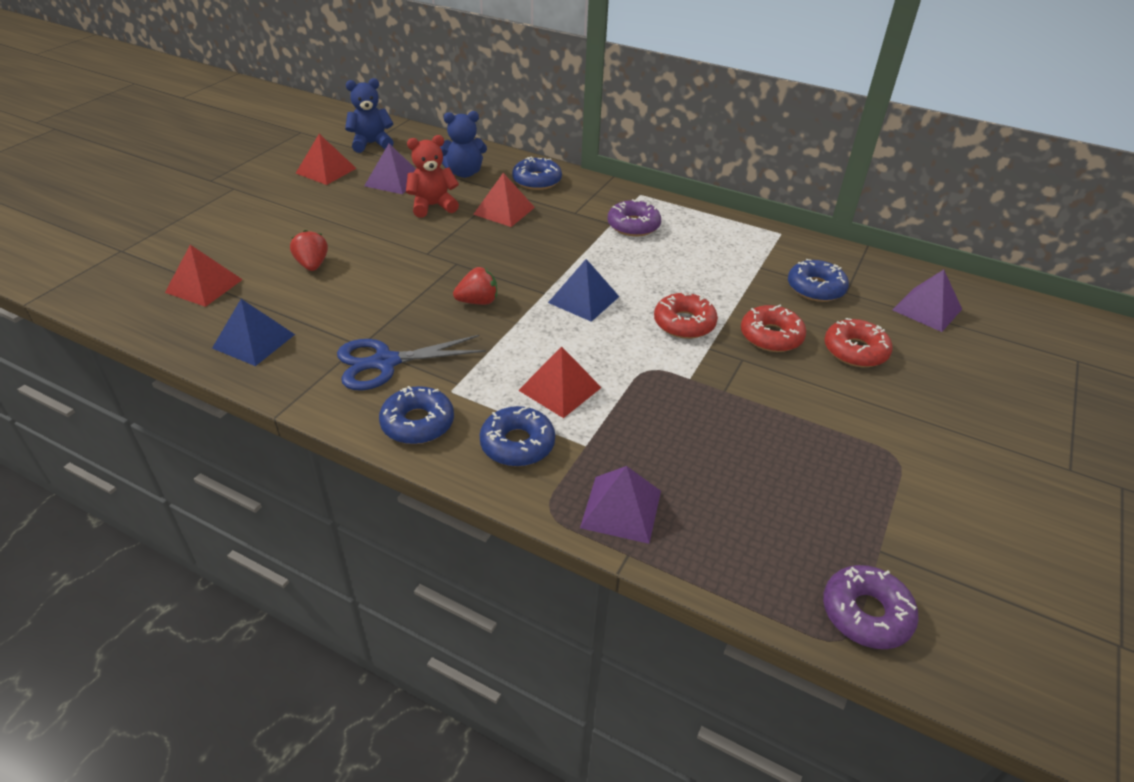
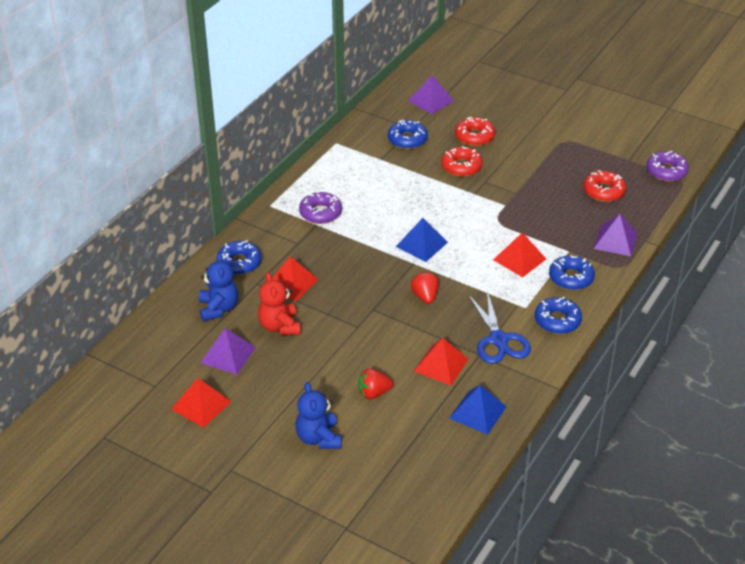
camera: 85 degrees left, 0 degrees up
(204, 286) = (404, 456): red pyramid -> red pyramid (441, 365)
(371, 144) = (144, 377): blue teddy bear -> blue teddy bear (318, 438)
(684, 323) = (449, 201): red donut -> red donut (603, 191)

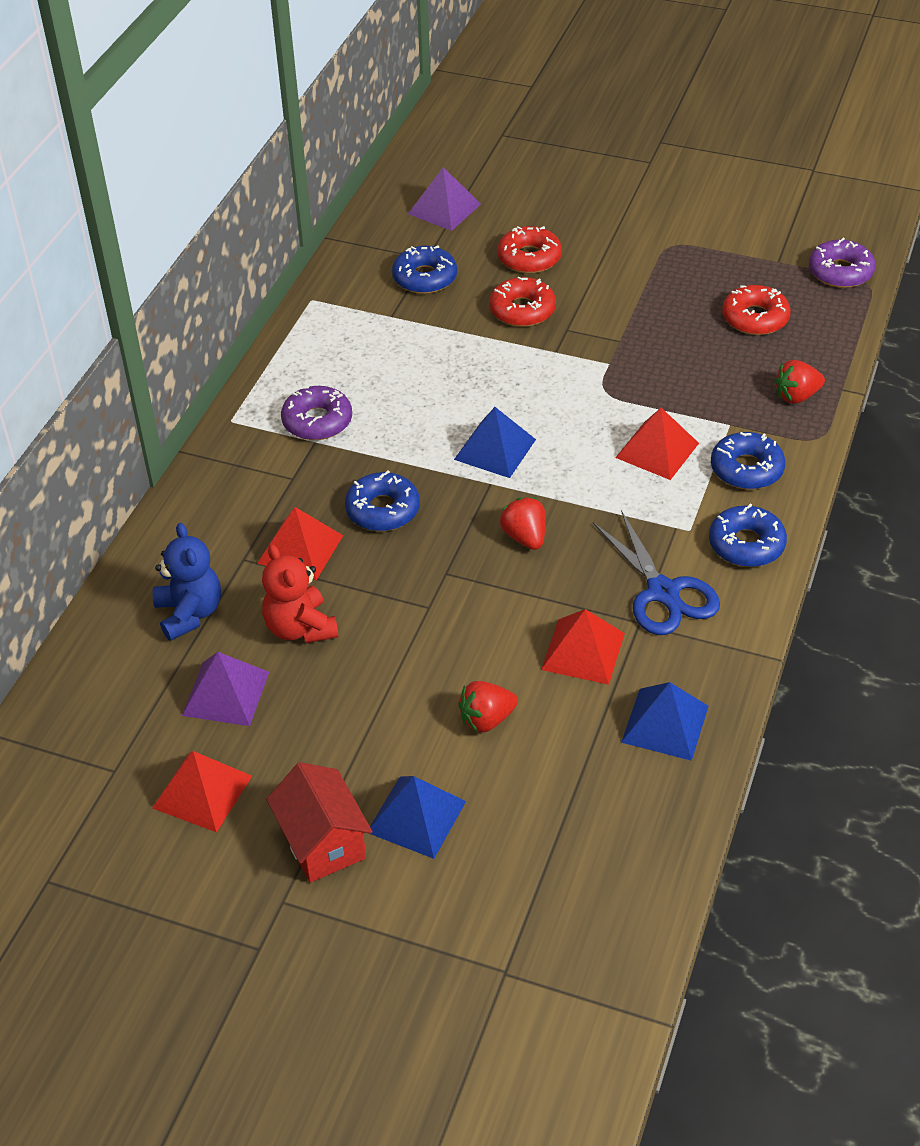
camera: 10 degrees left, 5 degrees up
(239, 263) = (205, 528): blue donut -> blue donut (383, 510)
(261, 443) = (322, 842): none -> red house
(318, 438) = (416, 816): blue teddy bear -> blue pyramid
(615, 240) = (796, 396): purple pyramid -> red strawberry

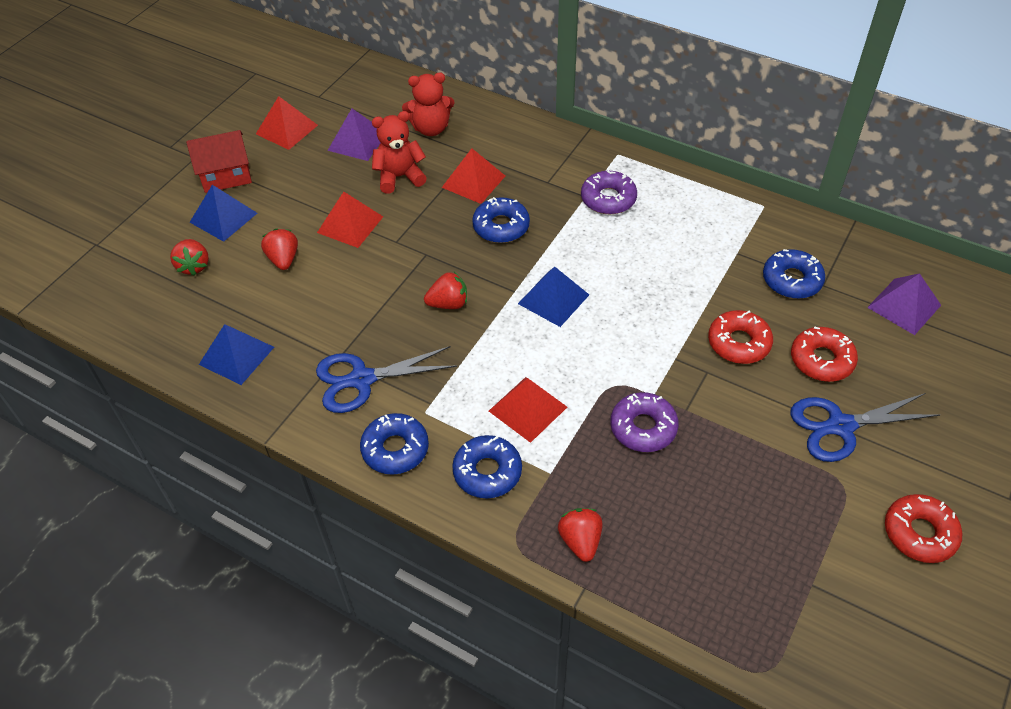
camera: 100 degrees right, 5 degrees up
(189, 613) = (431, 128): blue teddy bear -> red teddy bear
(522, 822) = (194, 266): none -> red strawberry
(583, 651) = (322, 320): red pyramid -> red pyramid (350, 224)
(606, 247) = (840, 426): none -> blue scissors
(755, 318) = (710, 535): red donut -> red donut (919, 533)
(840, 272) = (790, 647): purple donut -> purple donut (643, 427)

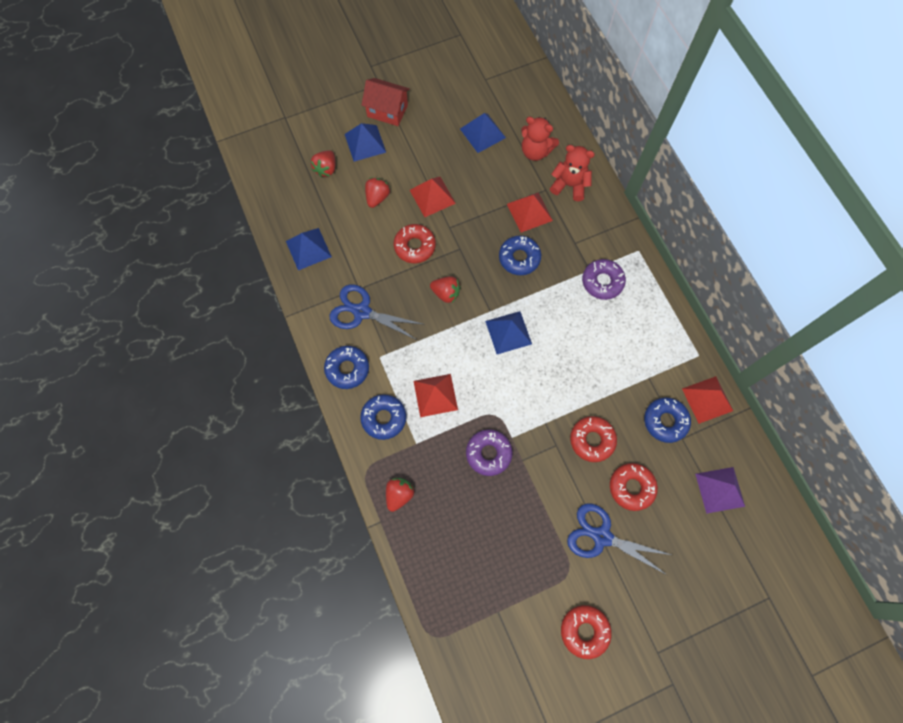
camera: 35 degrees right, 20 degrees up
(287, 129) = (447, 95): red pyramid -> red pyramid (707, 399)
(357, 141) = (482, 133): purple pyramid -> blue pyramid
(371, 280) = (415, 246): none -> red donut
(399, 177) = (487, 179): red teddy bear -> red teddy bear (569, 185)

